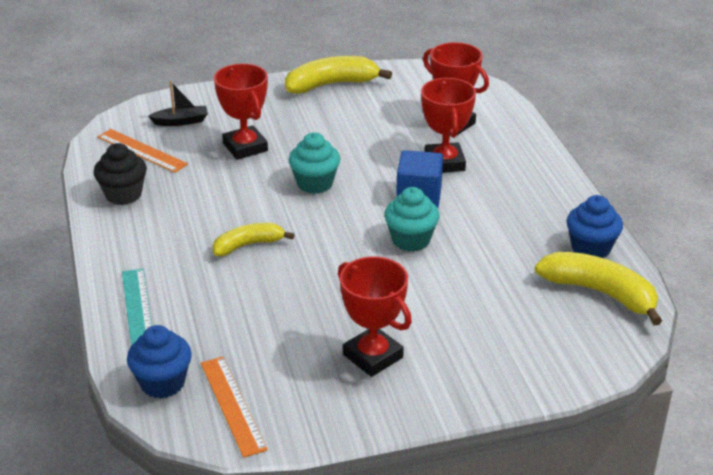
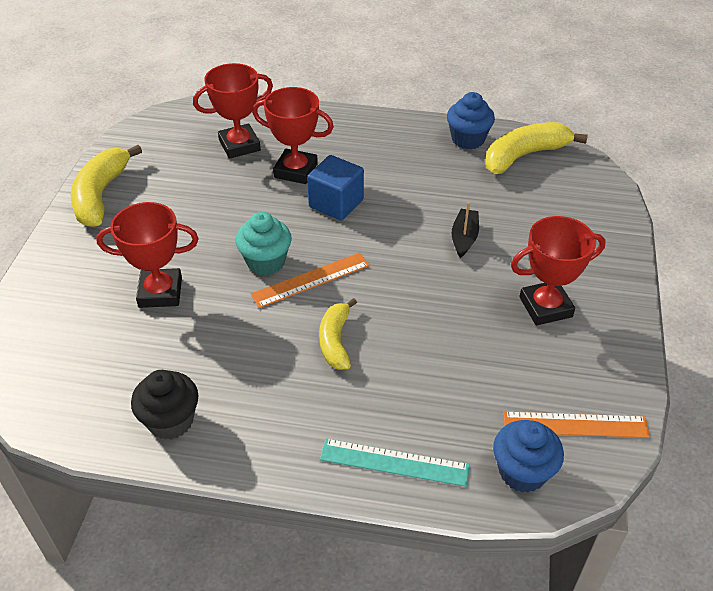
camera: 65 degrees left, 10 degrees up
(141, 151) = (93, 381): orange ruler -> orange ruler (311, 280)
(181, 121) = (63, 329): black boat -> black boat (464, 238)
(411, 240) = (396, 230): turquoise cupcake -> none

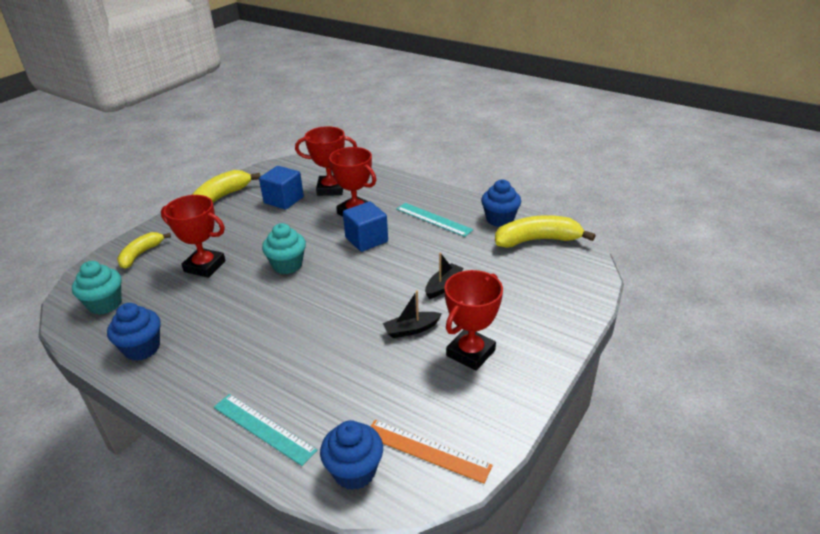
camera: 25 degrees right, 10 degrees down
(68, 381) = (105, 304): none -> turquoise cupcake
(171, 421) = (142, 348): black cupcake -> blue cupcake
(190, 175) = (283, 200): none -> blue cube
(311, 280) = (308, 285): orange ruler -> none
(335, 341) = (291, 330): yellow banana -> yellow banana (141, 254)
(394, 157) = (433, 219): none -> turquoise ruler
(467, 299) = (411, 329): none -> black boat
(545, 307) = (470, 353): red trophy -> red trophy turned 60 degrees counterclockwise

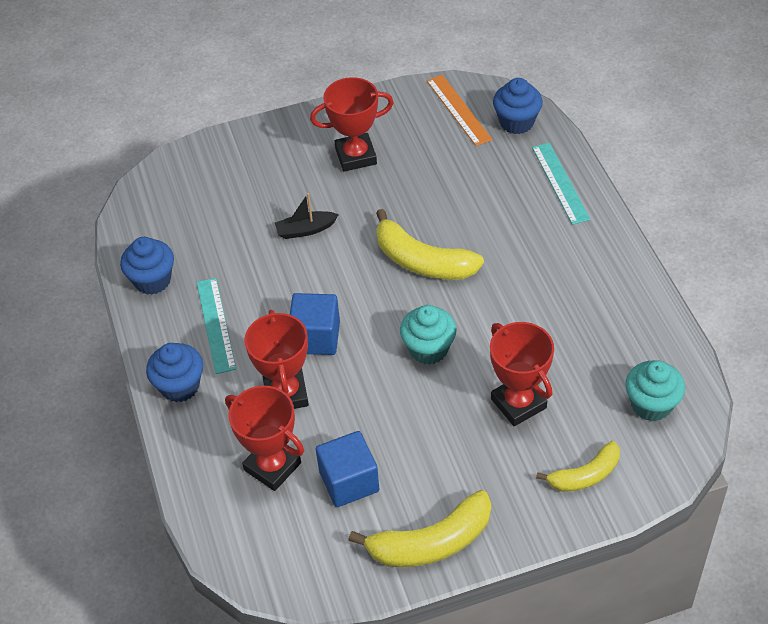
camera: 140 degrees left, 15 degrees up
(142, 348) = (629, 317): blue cupcake -> blue cupcake (180, 386)
(411, 329) = (379, 202): black boat -> none
(537, 240) = (157, 230): yellow banana -> yellow banana (422, 261)

